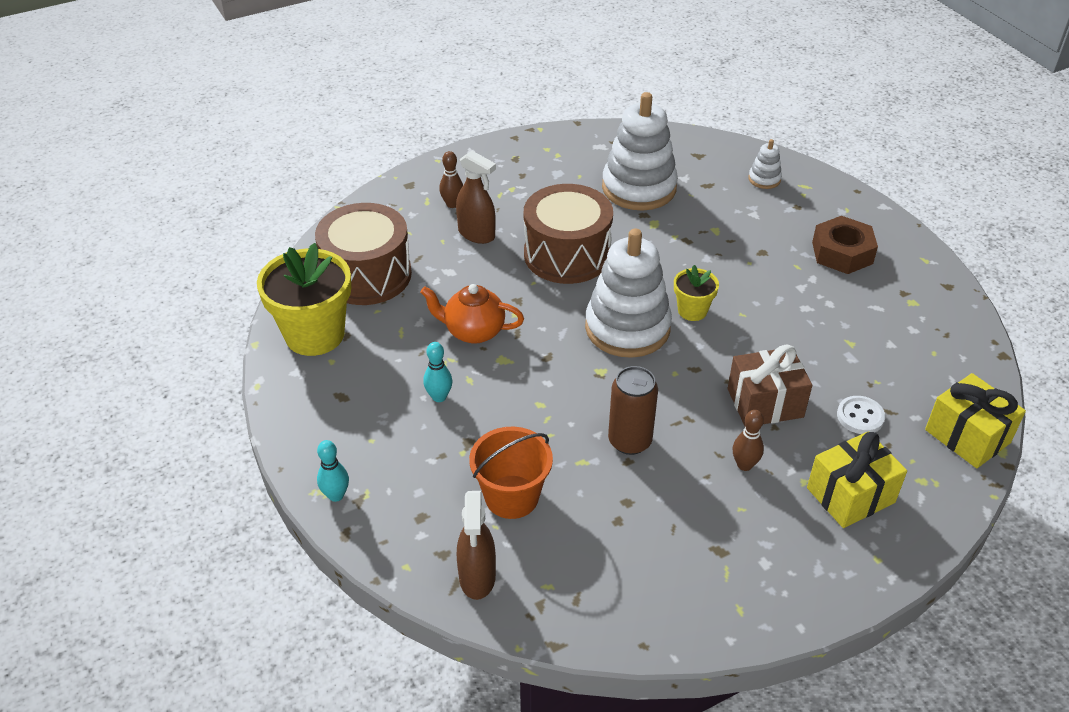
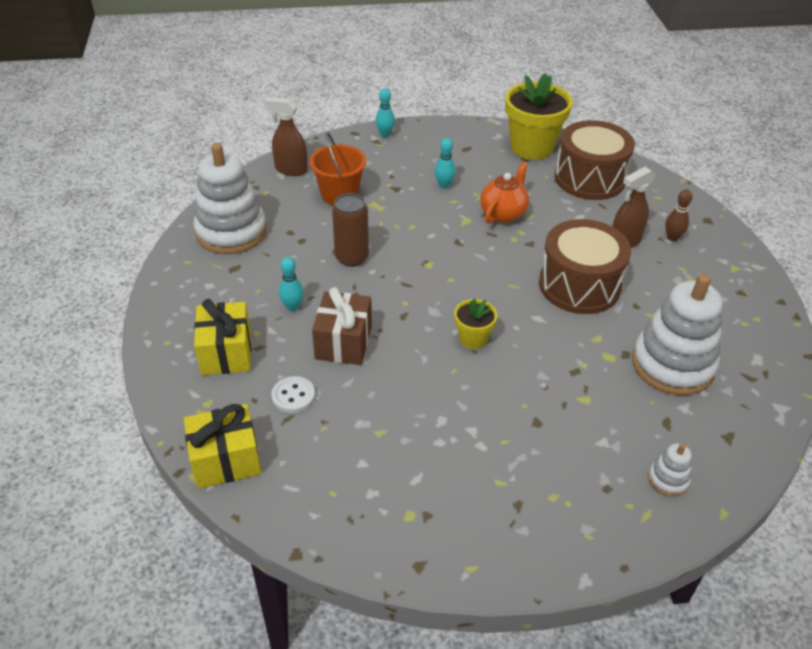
camera: 110 degrees right, 0 degrees up
(627, 328) = (469, 293): white stacking toy -> white stacking toy (231, 232)
(744, 465) = (292, 307): brown bowling pin -> turquoise bowling pin
(842, 253) = (512, 491): brown nut -> none

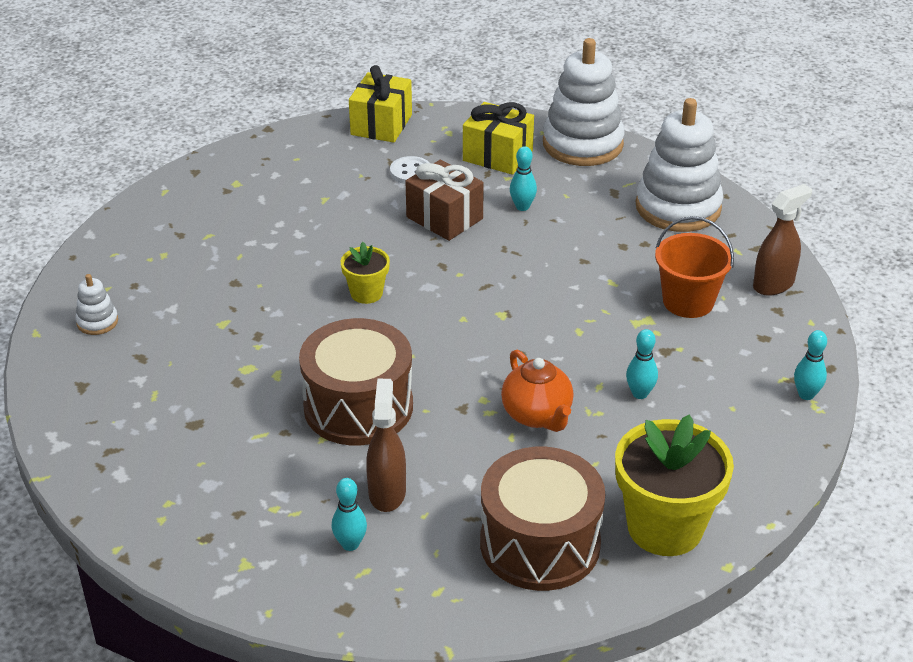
camera: 125 degrees right, 5 degrees down
(352, 257) = (563, 267): brown can -> none
(672, 237) = (350, 544): brown bowling pin -> turquoise bowling pin
(672, 365) = (188, 405): white stacking toy -> white stacking toy (582, 144)

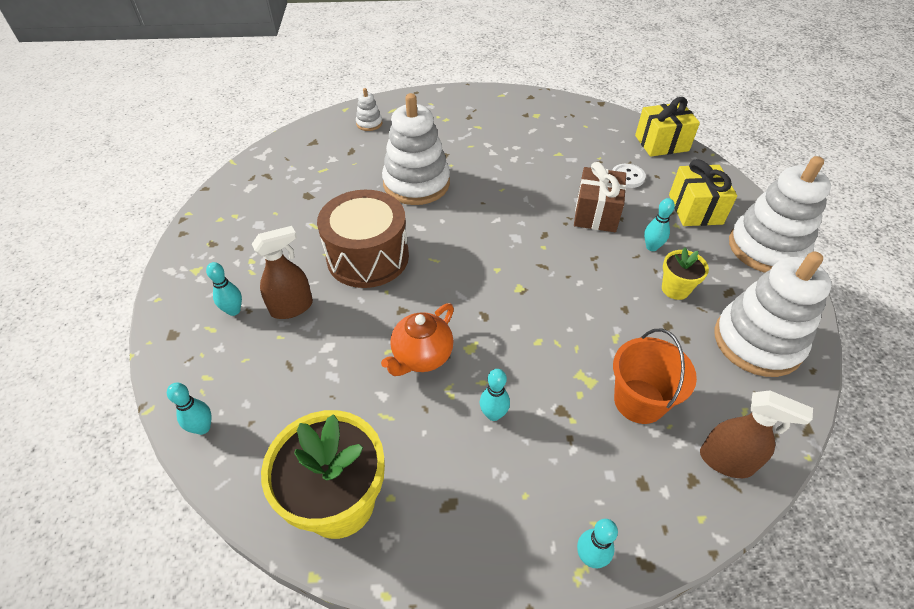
camera: 60 degrees right, 10 degrees up
(266, 324) = (416, 184): none -> white stacking toy
(366, 293) = (482, 212): yellow flower pot -> yellow flower pot (675, 289)
(508, 608) = (202, 428): none -> turquoise bowling pin
(540, 543) = (280, 419): brown drum -> none

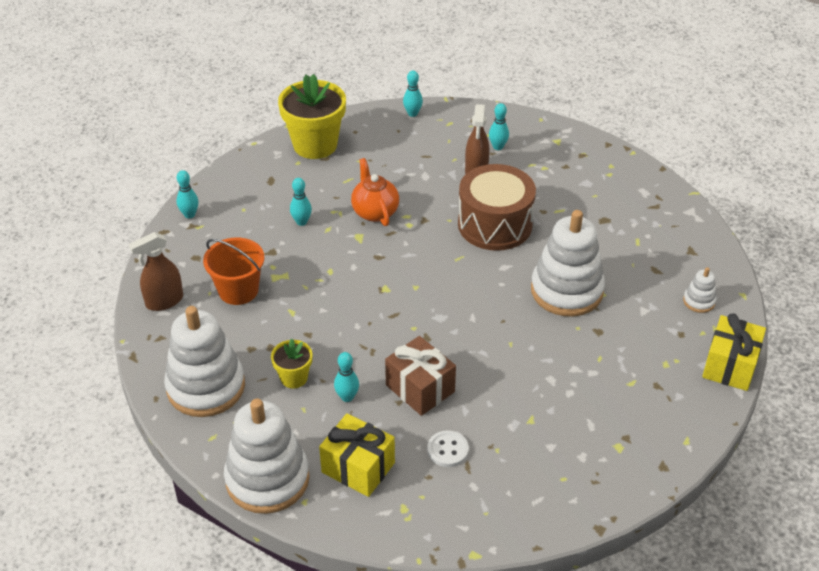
camera: 125 degrees right, 5 degrees down
(661, 143) = (476, 526): yellow gift -> yellow gift (730, 366)

